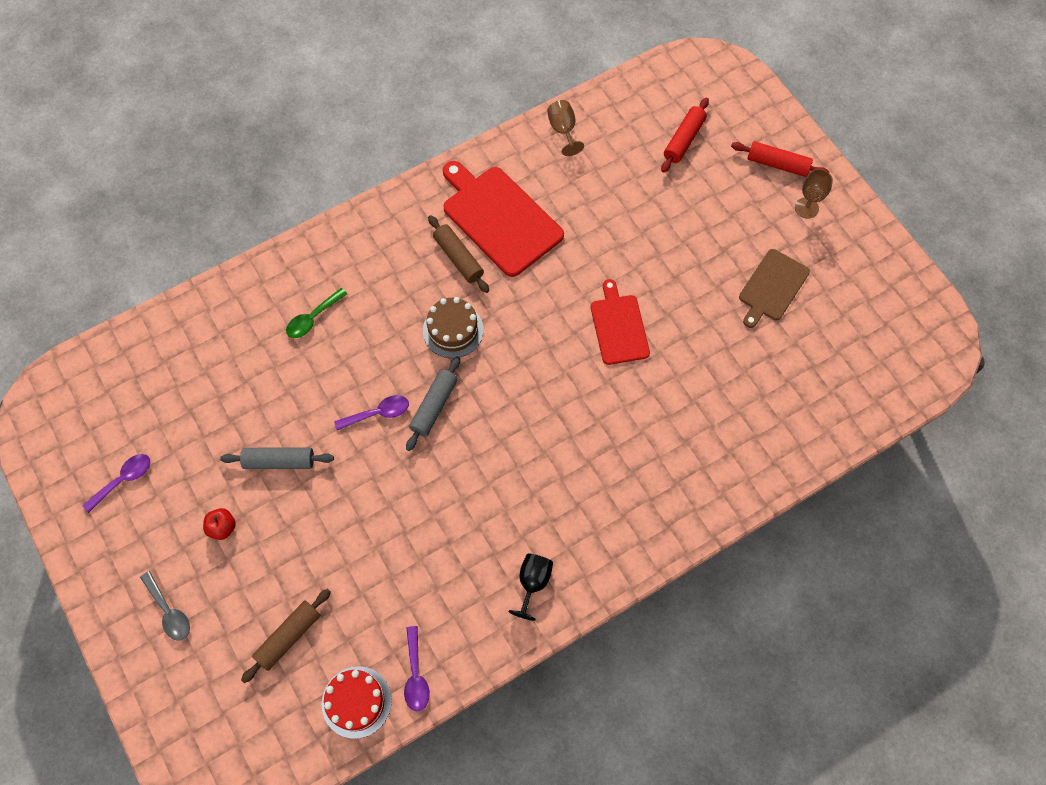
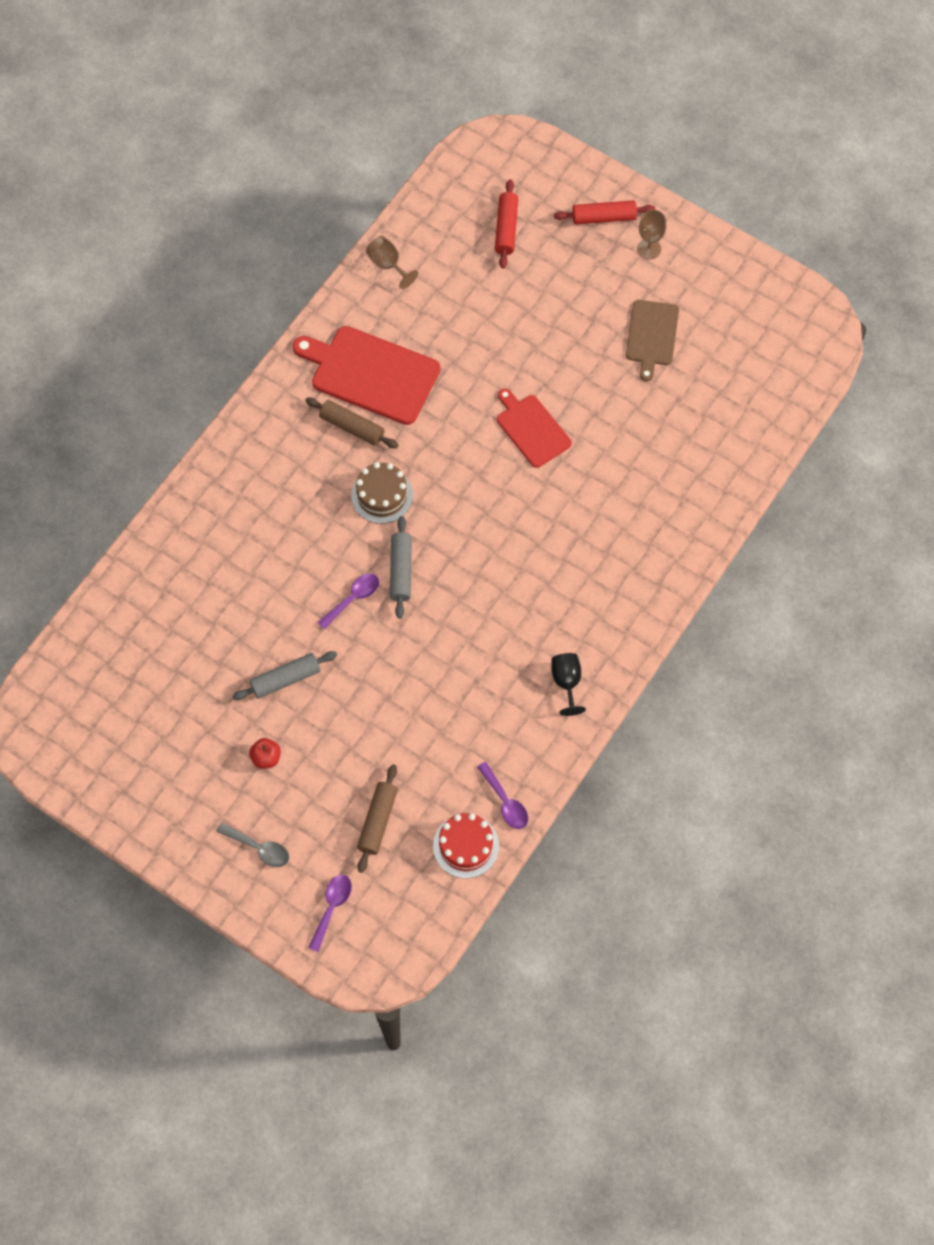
camera: 25 degrees left, 0 degrees up
(123, 480) = (150, 757): purple spoon -> purple spoon (332, 908)
(313, 318) = (245, 539): green spoon -> none

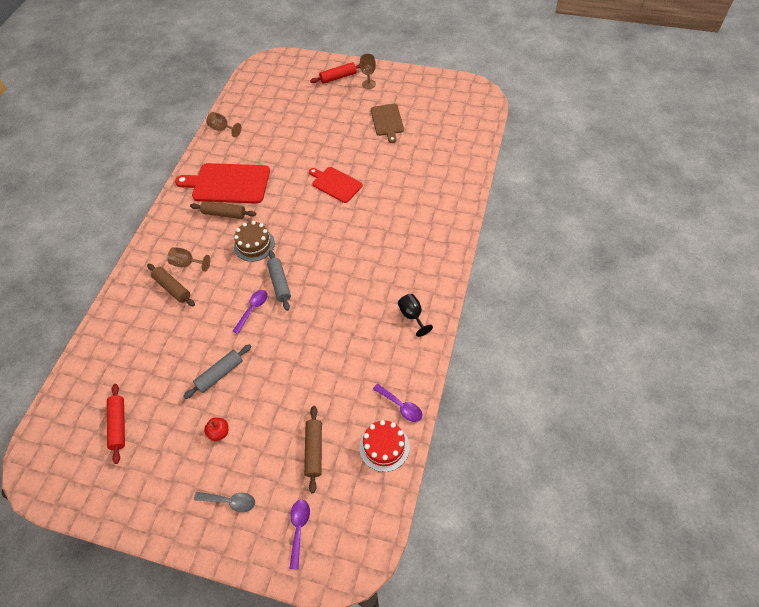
camera: 15 degrees left, 10 degrees down
(251, 528) = (172, 288): none -> brown rolling pin
(279, 495) = (187, 264): none -> brown goblet
(506, 228) = (285, 96): red rolling pin -> red rolling pin (119, 425)

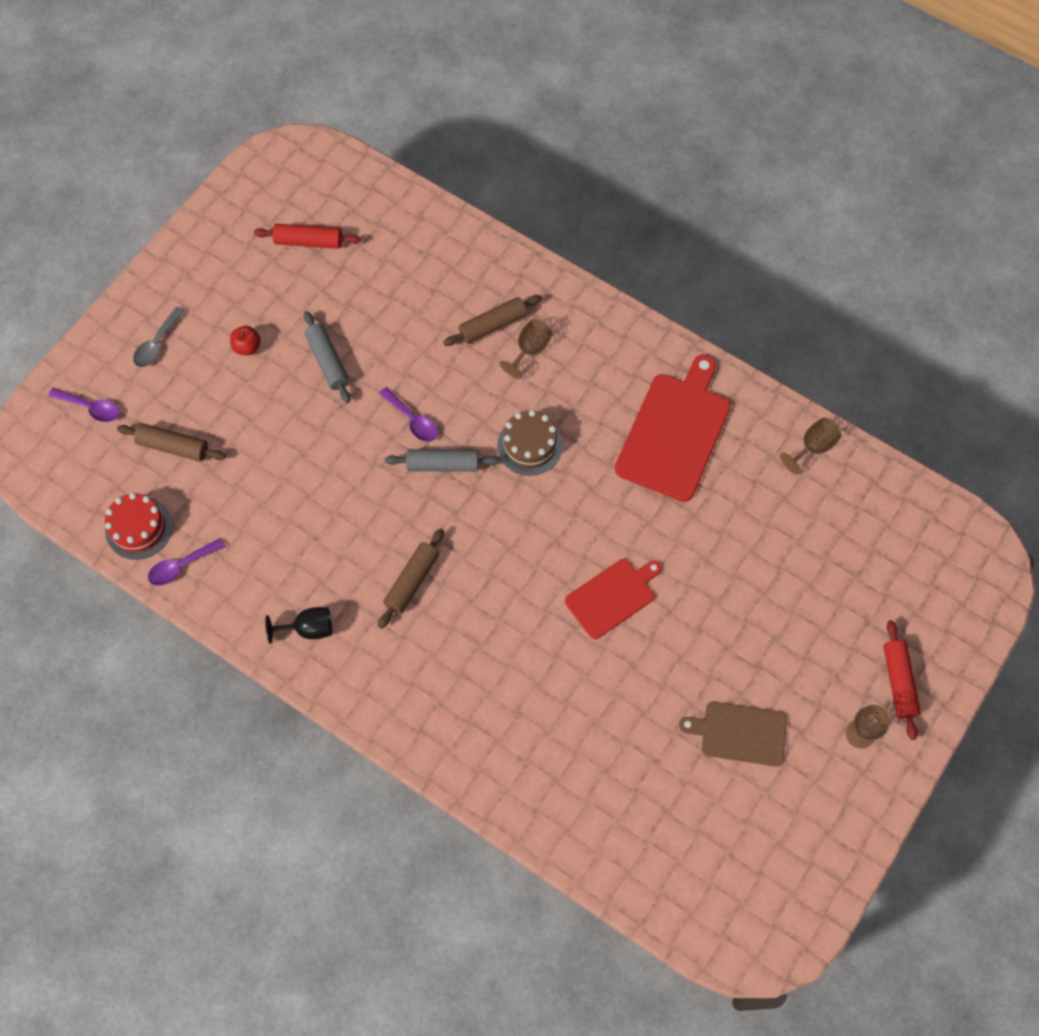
camera: 105 degrees right, 10 degrees up
(224, 214) = (610, 415): brown rolling pin -> brown rolling pin (412, 581)

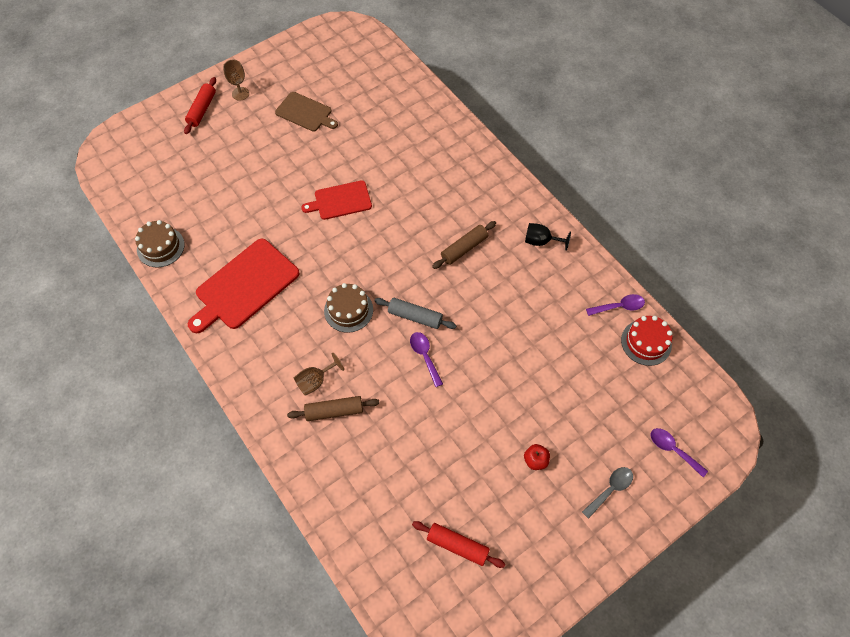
camera: 160 degrees left, 5 degrees down
(173, 446) = (611, 395): brown rolling pin -> none
(328, 361) = (474, 425): grey rolling pin -> none
(813, 447) = (160, 247): brown goblet -> brown cake

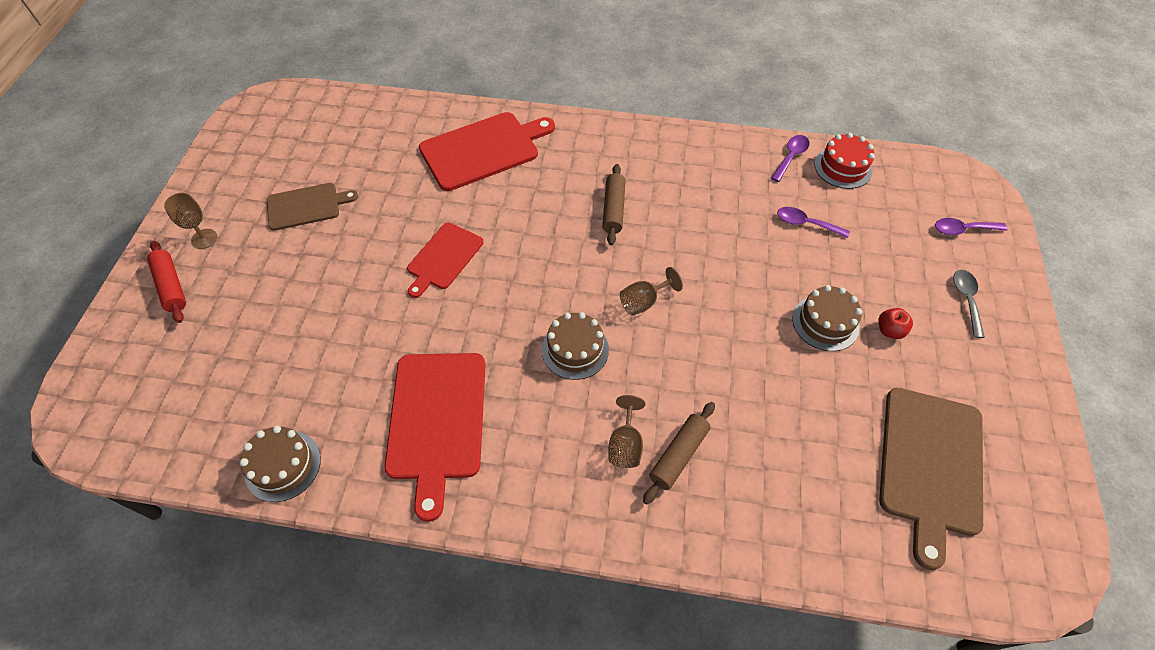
camera: 45 degrees left, 5 degrees down
(415, 316) = (643, 302): grey rolling pin -> brown goblet
(425, 356) = (695, 328): purple spoon -> purple spoon (806, 224)
(433, 150) = (483, 150): none -> red cutting board
(457, 545) = (930, 465): red rolling pin -> brown cutting board
(502, 421) = (825, 322): none -> brown cake
(541, 241) = (669, 154): black goblet -> none

